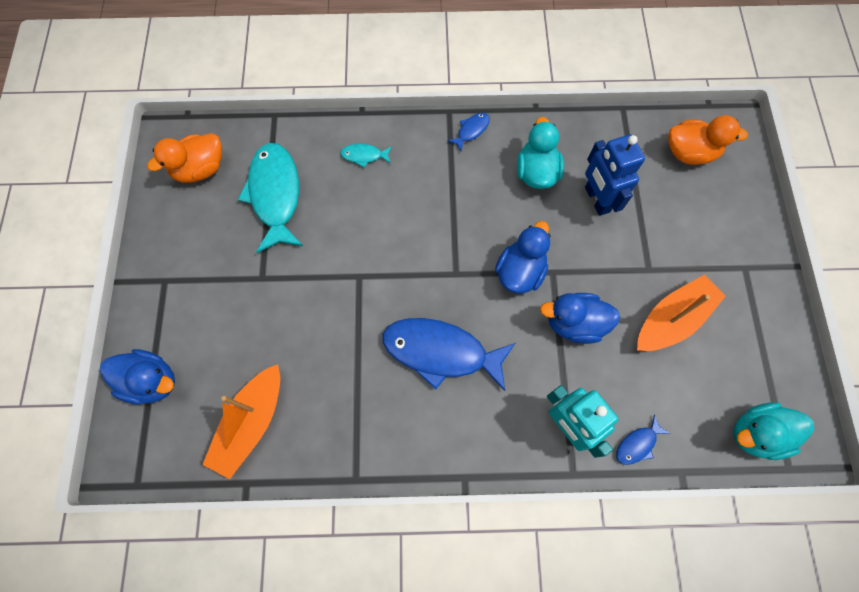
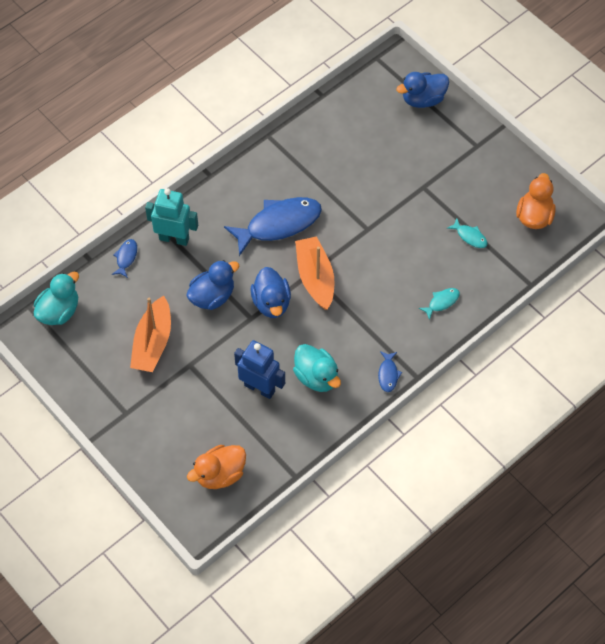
camera: 140 degrees right, 10 degrees down
(251, 423) = (348, 119): orange boat -> orange boat (315, 278)
(275, 195) = (470, 236): turquoise fish -> turquoise fish, size x0.44

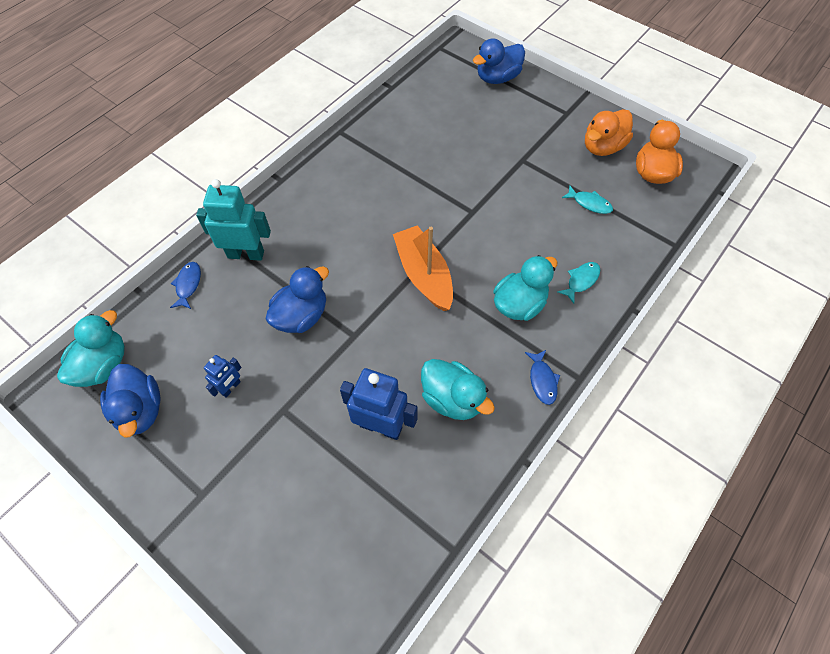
camera: 10 degrees left, 0 degrees up
(153, 343) = (231, 388): orange boat -> blue robot
(220, 474) = (346, 567): orange duck -> orange duck (602, 147)
(271, 303) = (376, 313): blue duck -> blue duck (140, 410)
(279, 224) = (369, 221): blue fish -> none
(386, 313) = (519, 304): none -> turquoise duck

